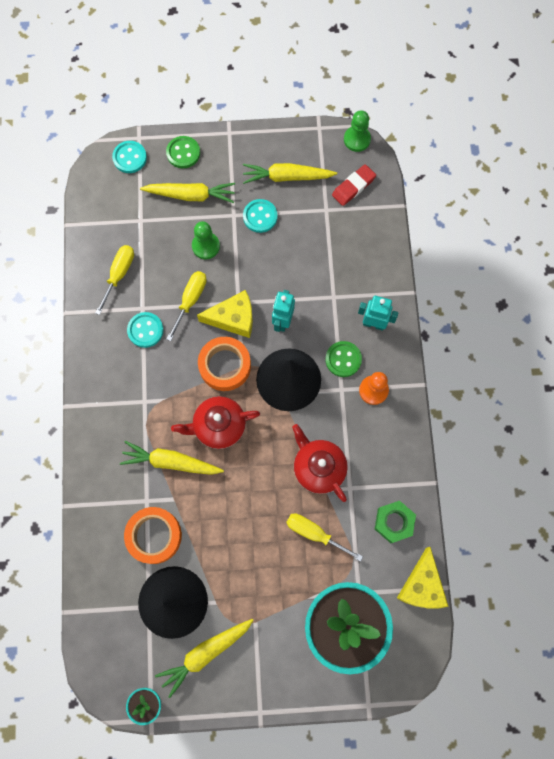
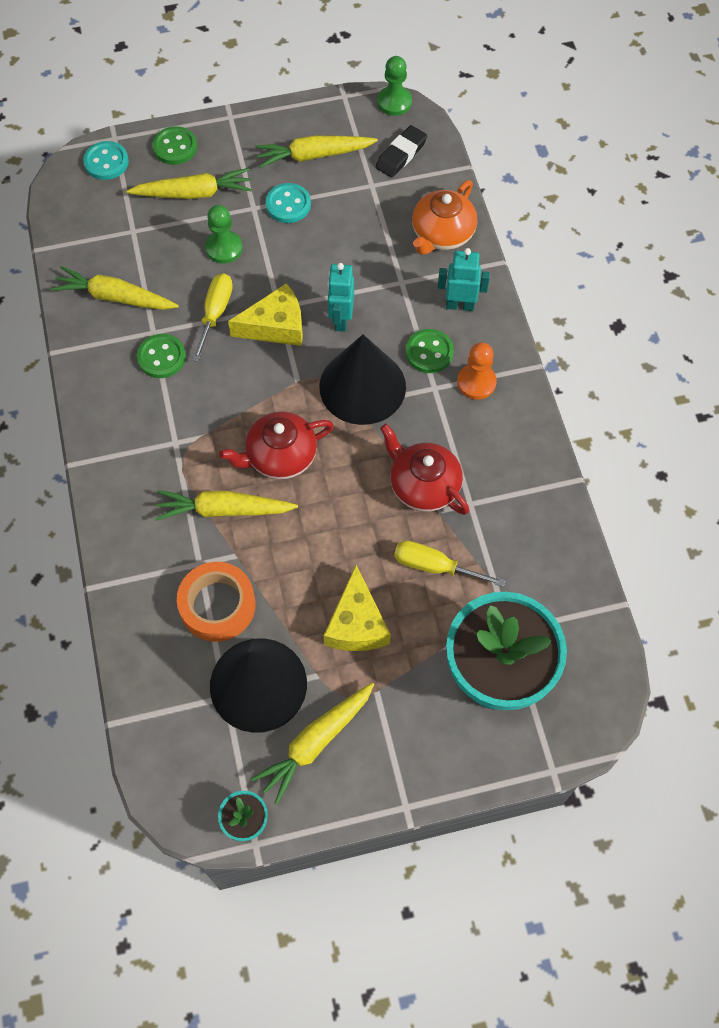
camera: 10 degrees left, 10 degrees down
(119, 274) = (115, 297): yellow screwdriver -> yellow carrot
(145, 330) = (161, 357): turquoise button -> green button
(225, 366) = (275, 383): orange tape -> none
(353, 187) = (401, 155): red eraser -> black eraser
(371, 261) = (442, 234): none -> orange teapot
(394, 522) = (537, 535): green nut -> none
(421, 585) = (591, 607): yellow cheese -> yellow cheese (356, 623)

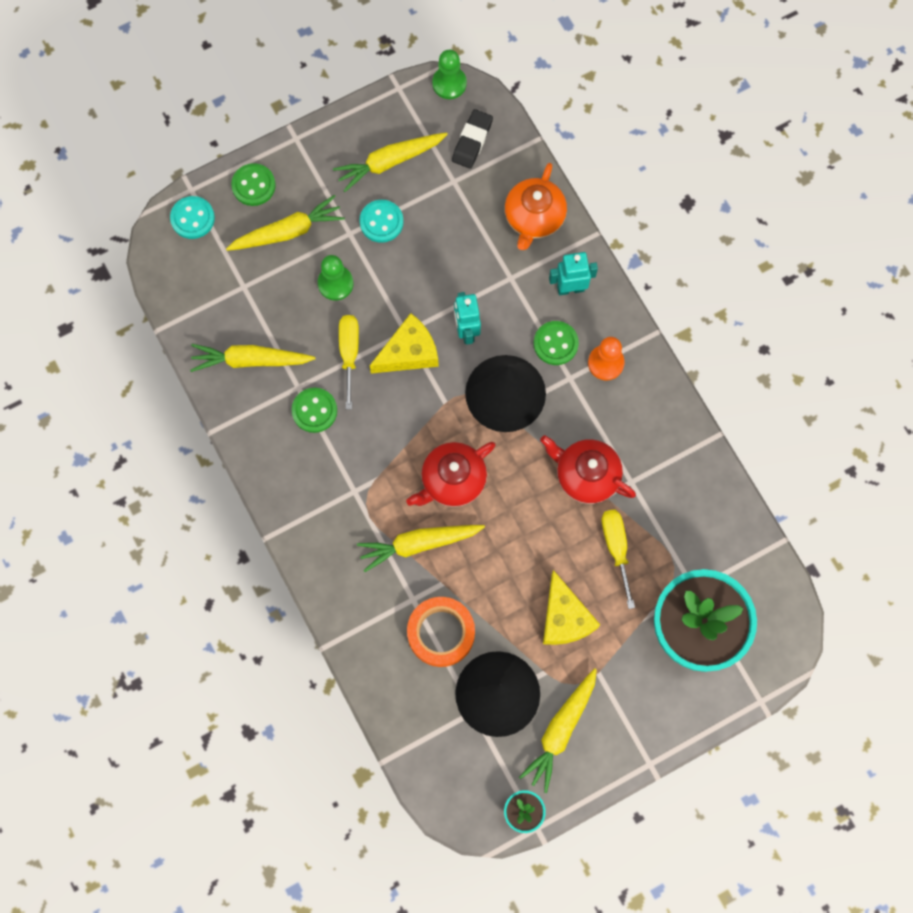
camera: 15 degrees left, 10 degrees up
(434, 566) = (616, 548): yellow screwdriver -> yellow screwdriver turned 75 degrees clockwise

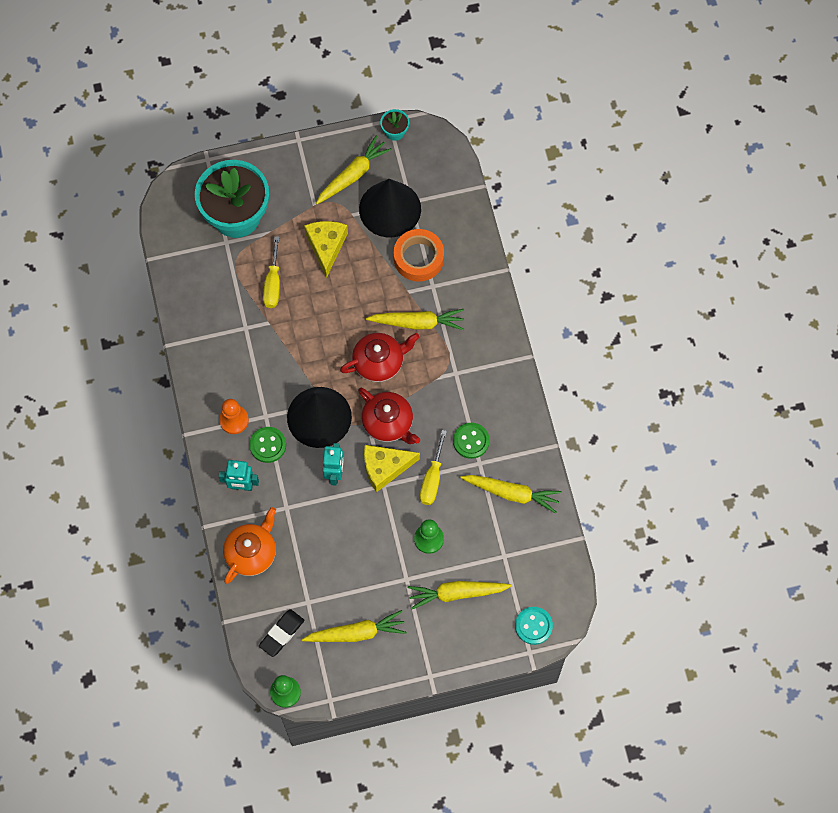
camera: 165 degrees left, 5 degrees down
(253, 185) = (476, 642): green button -> none
(381, 222) = (377, 582): turquoise button -> none
(586, 475) = (277, 341): red teapot -> red teapot (388, 423)

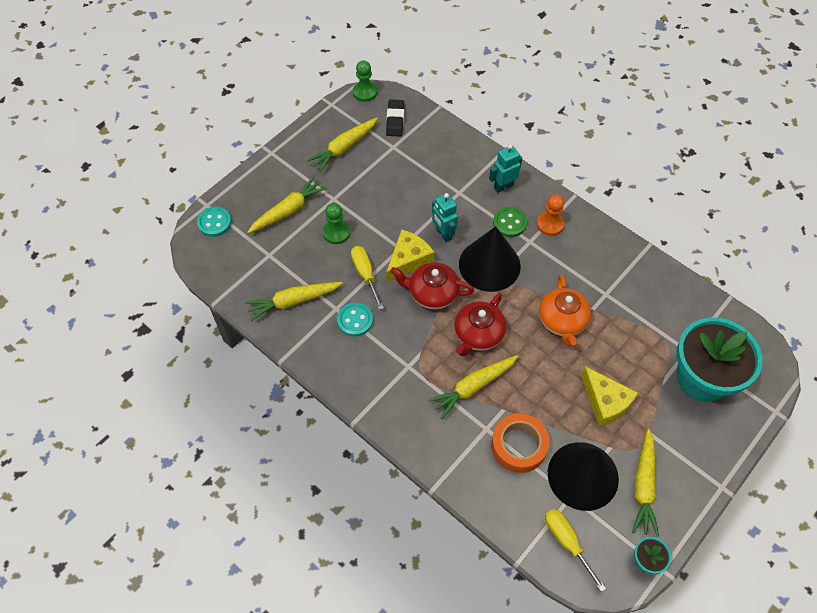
camera: 145 degrees right, 10 degrees down
(251, 552) = (458, 152): orange teapot -> orange teapot (562, 321)
(273, 284) = (618, 341): yellow screwdriver -> yellow screwdriver (567, 542)
(471, 441) = (355, 320): green button -> turquoise button

